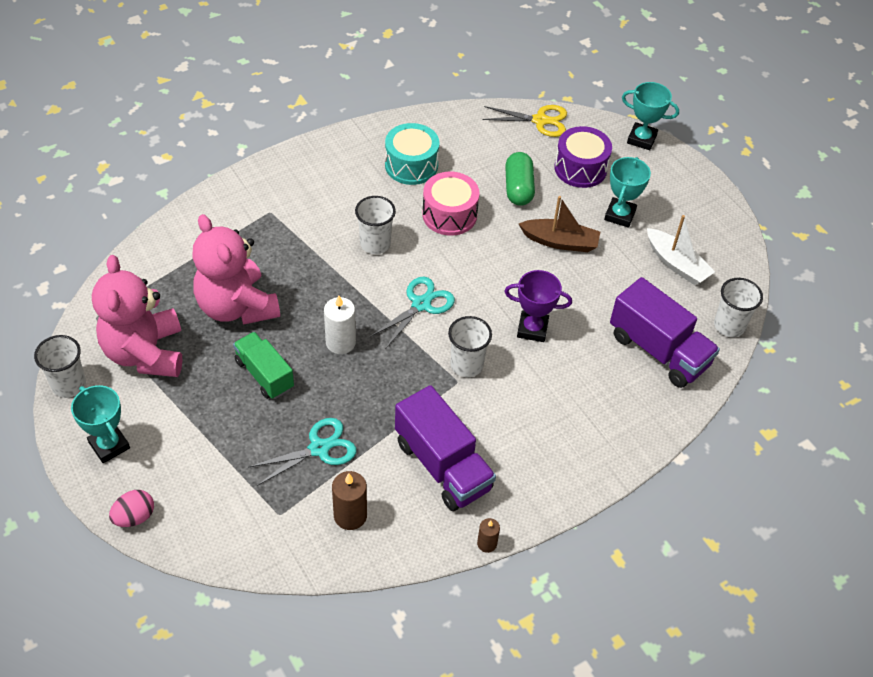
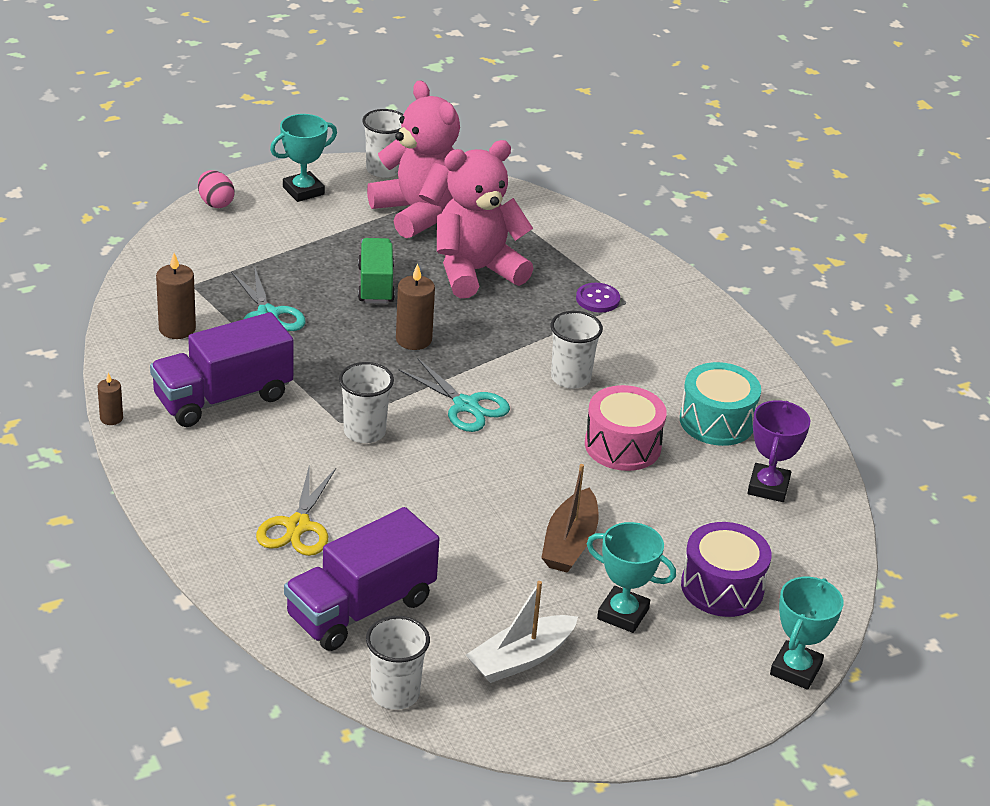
camera: 95 degrees right, 15 degrees down
(145, 353) = (418, 213): pink teddy bear -> pink teddy bear turned 60 degrees clockwise
(264, 374) = (375, 285): green truck -> green truck turned 60 degrees counterclockwise
(268, 229) = (597, 299): none -> purple button
(340, 342) = (413, 339): white candle -> brown candle
(518, 188) = (676, 516): green capsule -> none
(532, 329) = (414, 494): purple trophy -> purple trophy (768, 487)
(540, 120) = (825, 559): yellow scissors -> yellow scissors (298, 526)

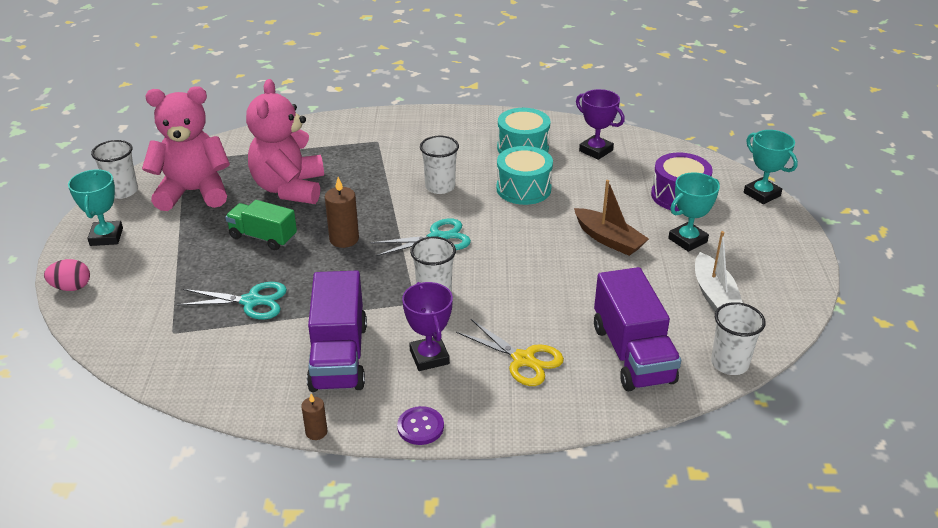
camera: 60 degrees left, 0 degrees up
(177, 329) = (225, 358): brown candle -> none
(259, 458) = (429, 357): none -> purple trophy
(597, 299) = (365, 150): purple button -> purple button (420, 427)
(622, 445) = (523, 189): pink drum -> turquoise drum

